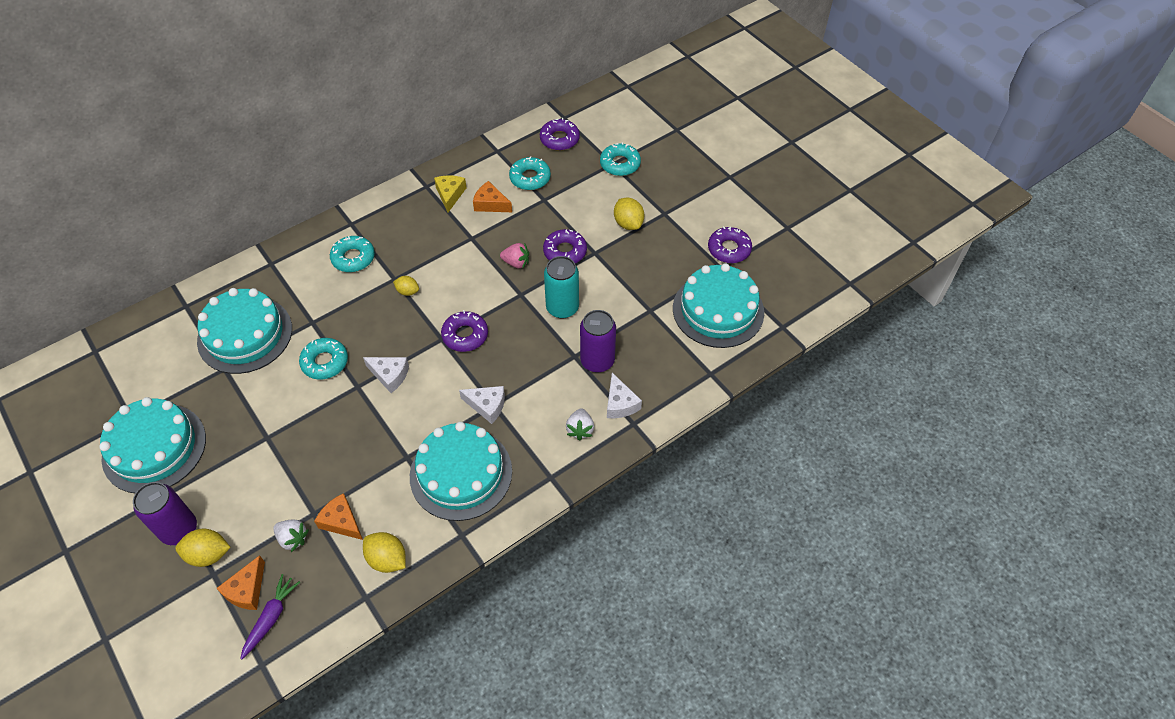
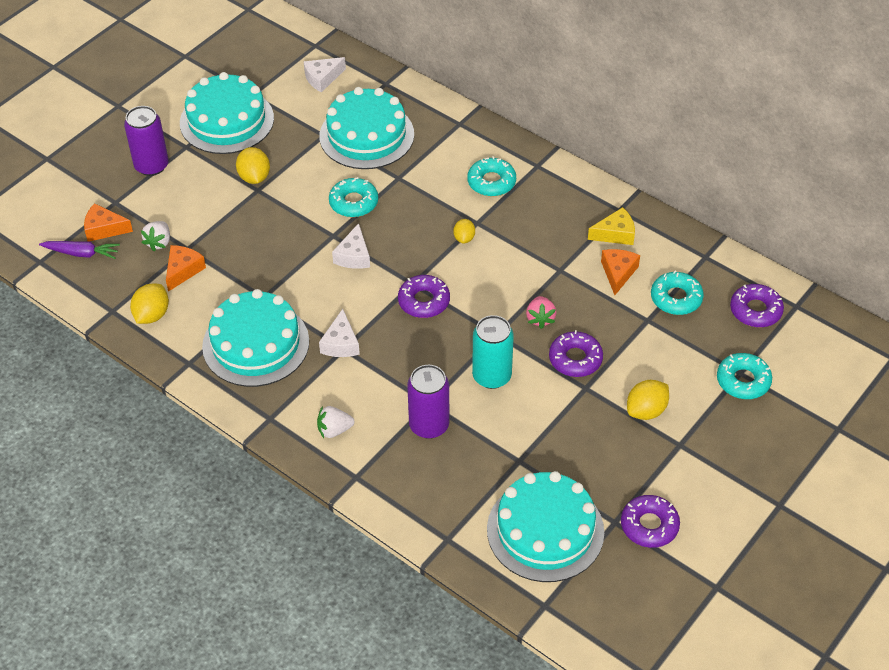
camera: 75 degrees right, 5 degrees down
(208, 554) = (132, 193): yellow lemon -> yellow lemon (254, 177)
(620, 403) = (378, 459): white cheese -> white cheese (322, 78)

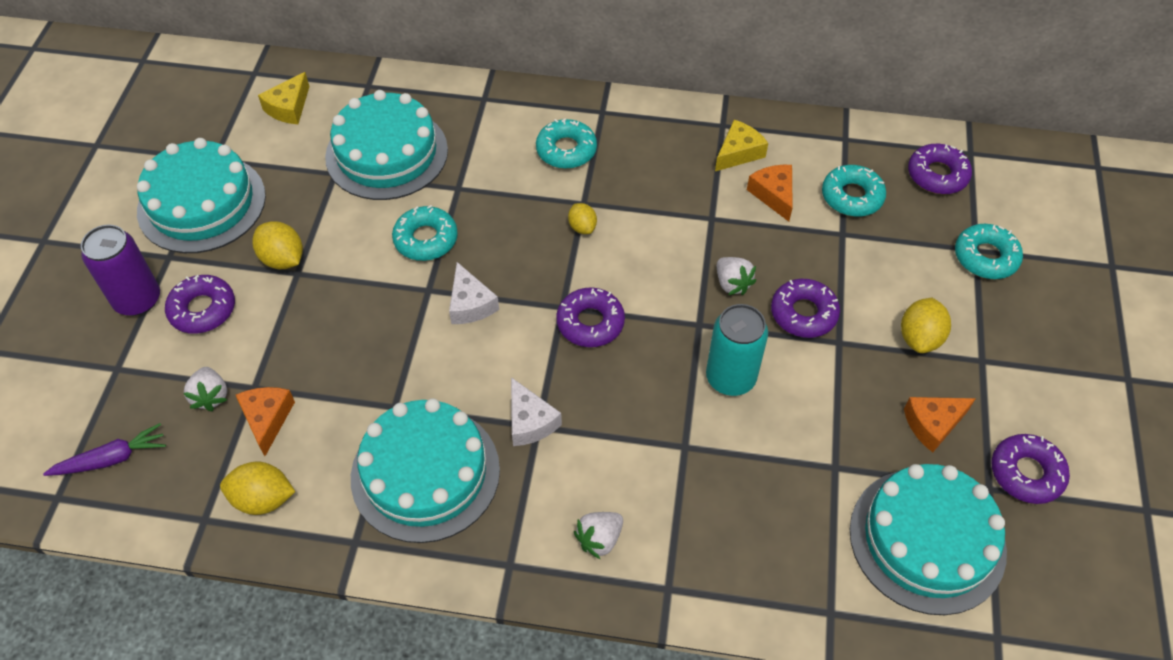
camera: 30 degrees left, 5 degrees up
(104, 229) = (123, 411): orange cheese -> orange cheese (933, 424)
(152, 315) = (263, 499): yellow lemon -> yellow lemon turned 75 degrees counterclockwise
(186, 188) = (202, 309): none -> purple donut
(322, 78) = (289, 107): white cheese -> yellow cheese
(429, 425) = (705, 475): purple can -> none
(540, 318) = (732, 284): pink strawberry -> white strawberry

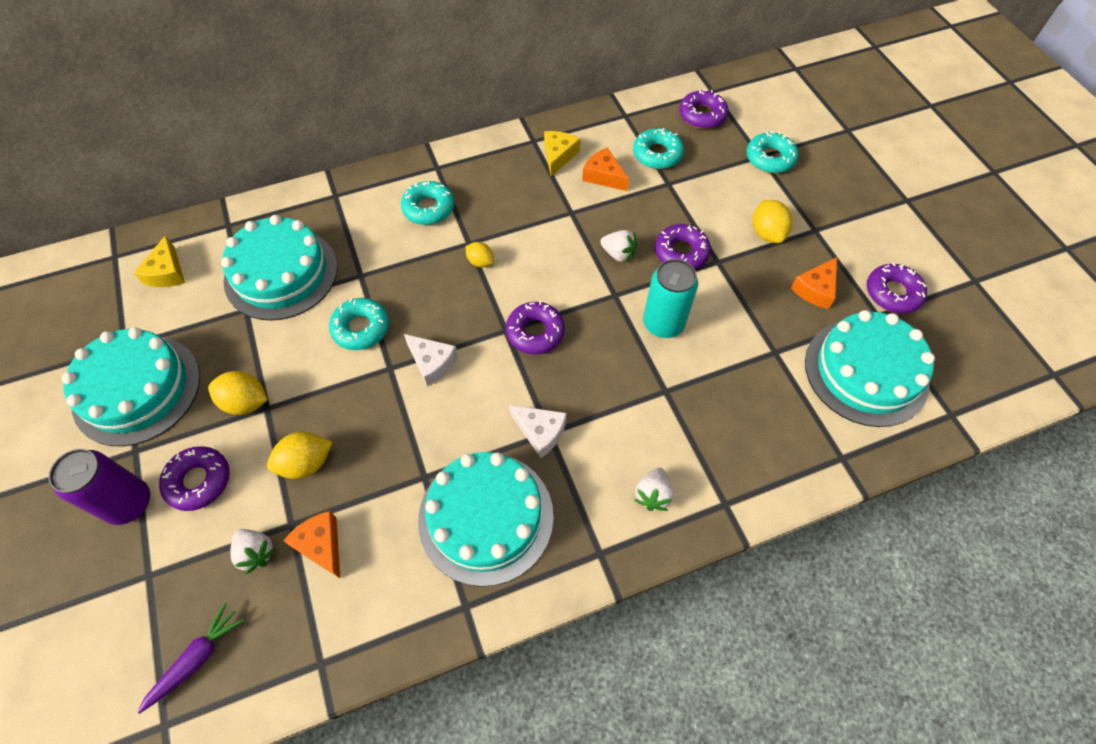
camera: 30 degrees left, 5 degrees up
(263, 499) = (363, 615): yellow lemon -> yellow lemon (306, 463)

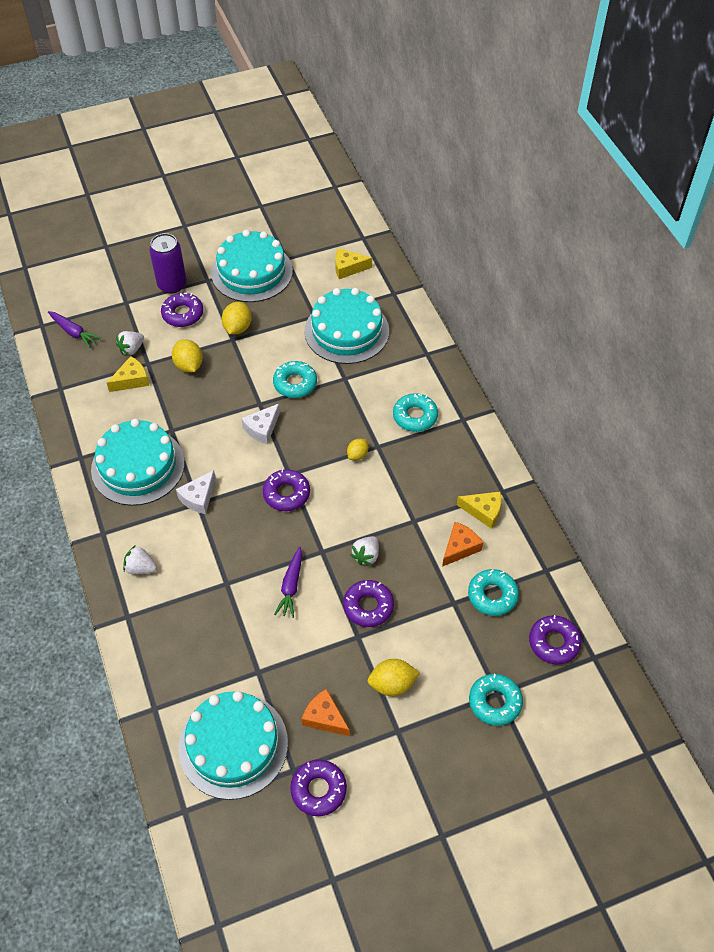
camera: 90 degrees right, 5 degrees down
(321, 545) = (131, 380): orange cheese -> yellow cheese
(663, 323) = (291, 586): turquoise can -> purple carrot

